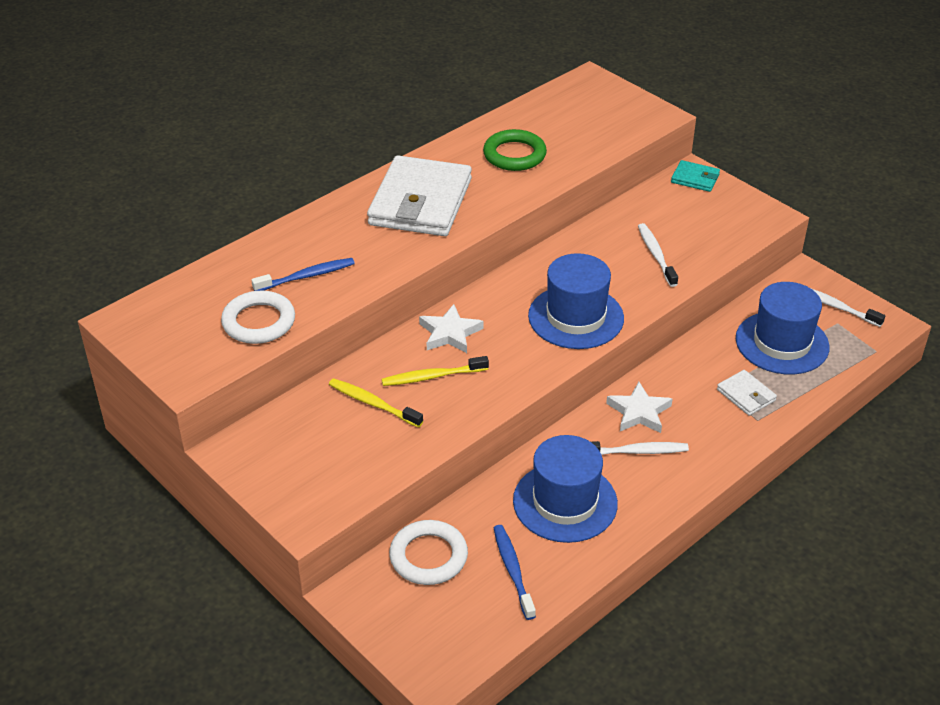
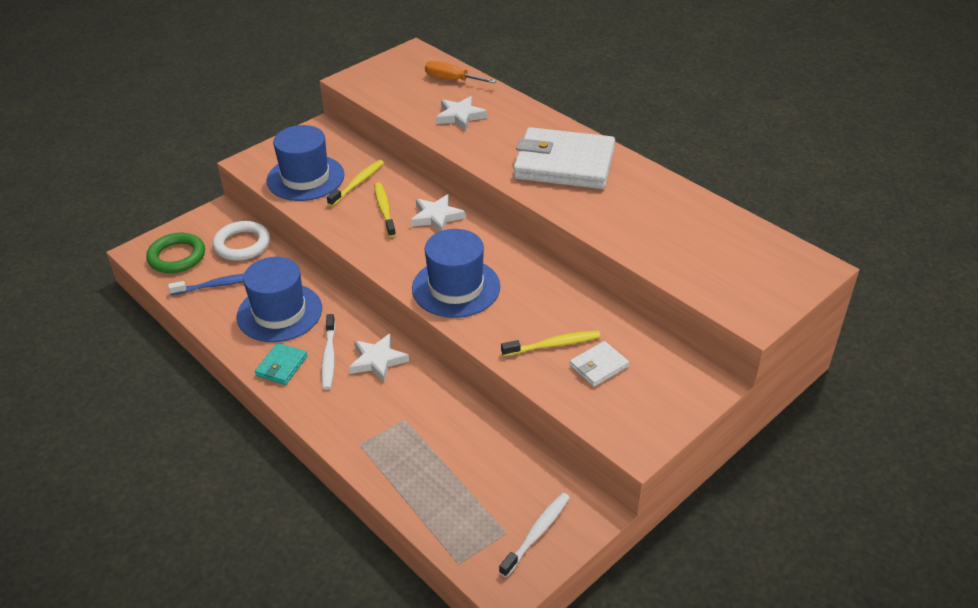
camera: 90 degrees right, 0 degrees up
(214, 284) = (451, 80): none -> orange screwdriver
(259, 322) = (407, 101): white ring -> none
(306, 276) = (460, 116): blue toothbrush -> white star
(514, 155) = (650, 215): green ring -> green ring (177, 257)
(656, 255) = (553, 345): white toothbrush -> yellow toothbrush
(695, 178) = (699, 384): turquoise wallet -> turquoise wallet (281, 366)
(746, 395) = (394, 438): white wallet -> white wallet (598, 366)
(782, 343) = (472, 476): blue hat -> blue hat (305, 178)

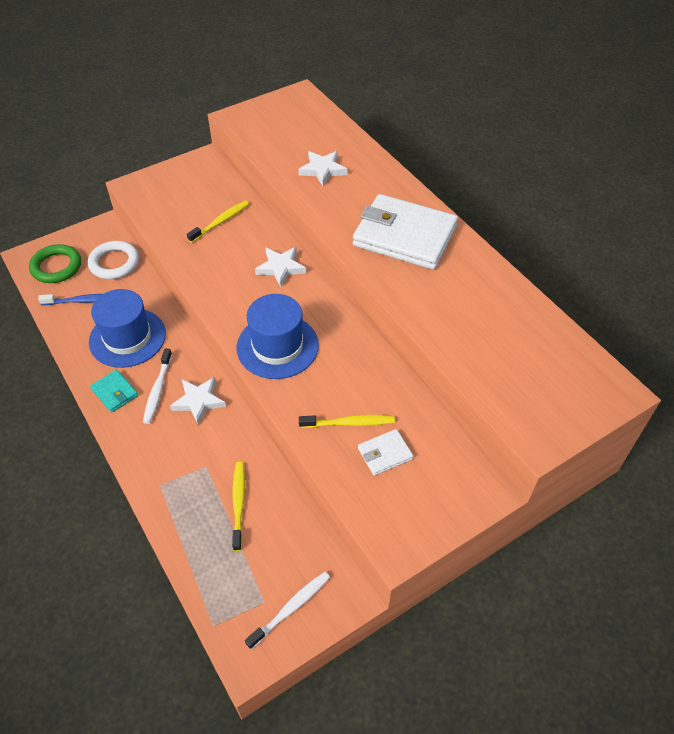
camera: 10 degrees right, 10 degrees up
(281, 366) = (115, 392): turquoise wallet -> turquoise wallet turned 75 degrees counterclockwise
(305, 178) = (176, 209): blue hat -> none
(384, 209) = (236, 253): yellow toothbrush -> yellow toothbrush (238, 503)
(451, 80) = (326, 129): orange screwdriver -> none

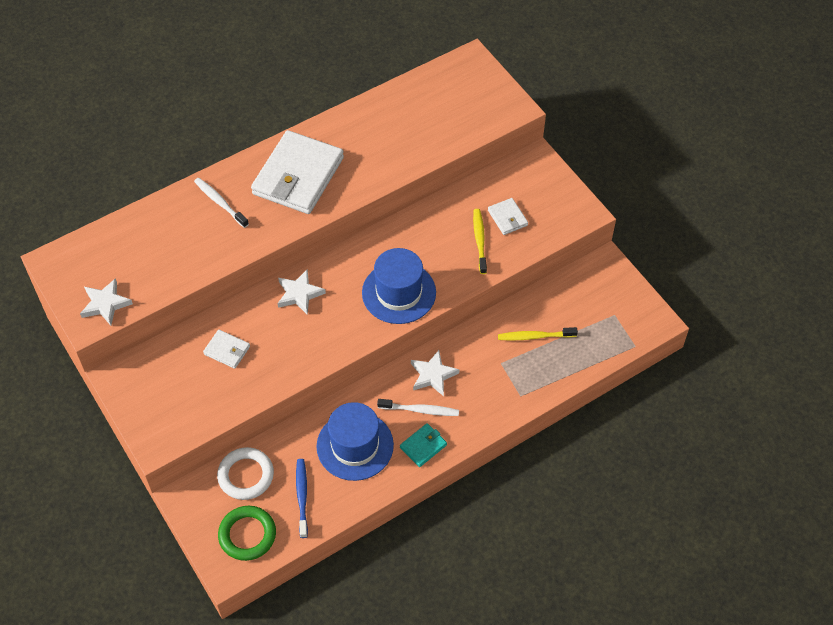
camera: 90 degrees left, 5 degrees up
(220, 221) = (227, 350): yellow toothbrush -> white wallet
(291, 608) = (617, 297): white toothbrush -> white toothbrush (220, 202)
(323, 170) = (194, 238): white star -> white star (105, 304)

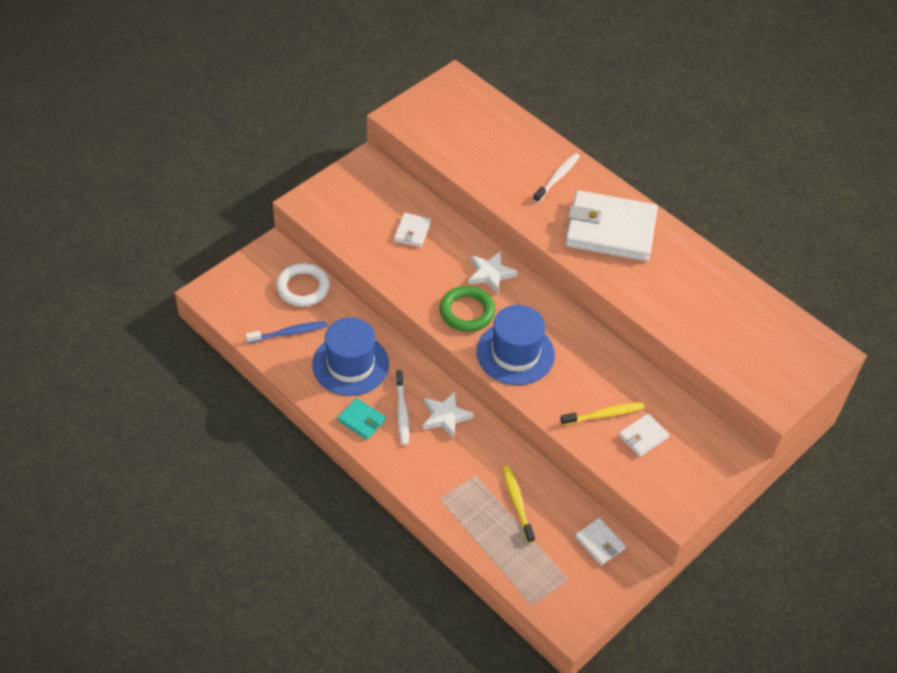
camera: 75 degrees right, 5 degrees down
(105, 304) = (420, 122): white star -> none
(247, 535) = (244, 300): green ring -> green ring (467, 312)
(583, 285) = (599, 543): none -> white wallet

